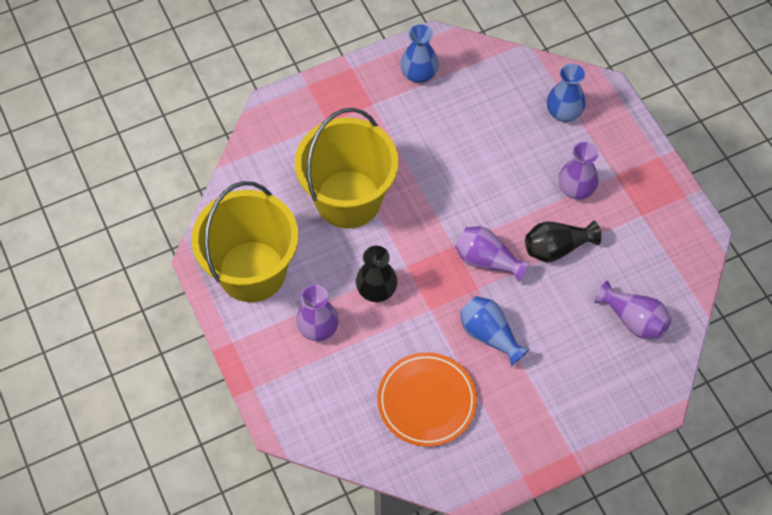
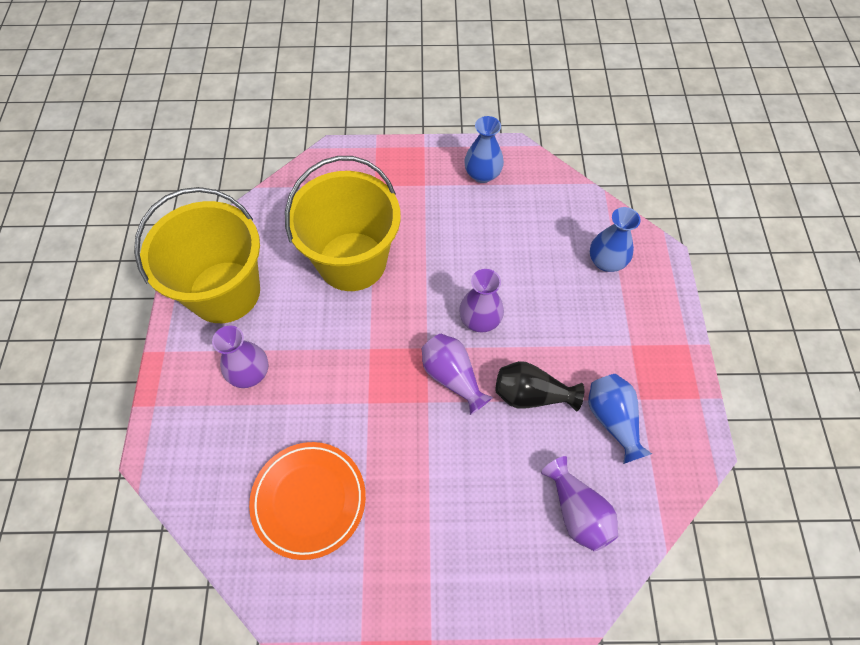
camera: 25 degrees right, 0 degrees up
(376, 290) = (327, 359): black vase -> none
(489, 335) = (413, 457): blue vase -> blue vase (612, 420)
(575, 189) = (582, 342): purple vase -> purple vase (480, 320)

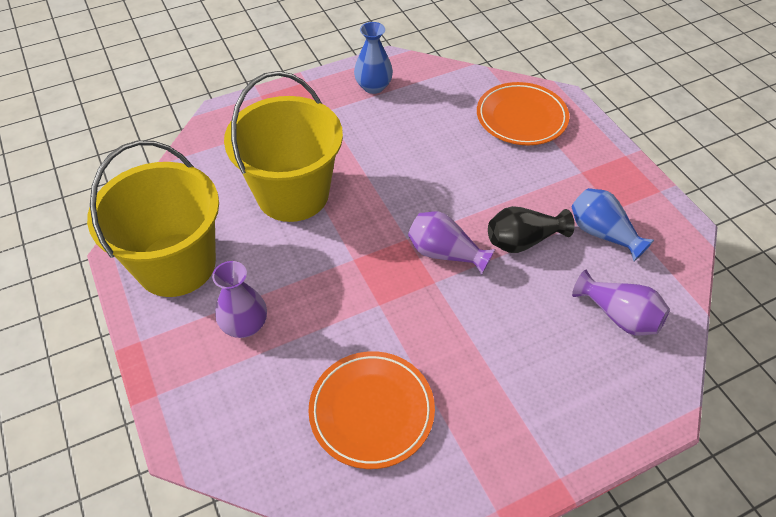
camera: 25 degrees left, 10 degrees down
(480, 320) = (441, 199): purple vase -> none
(606, 261) = (521, 118): blue vase -> orange plate

